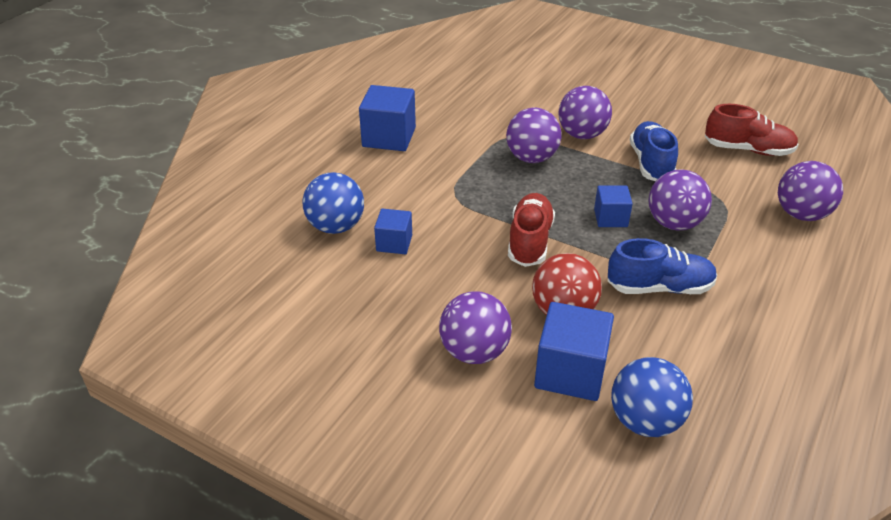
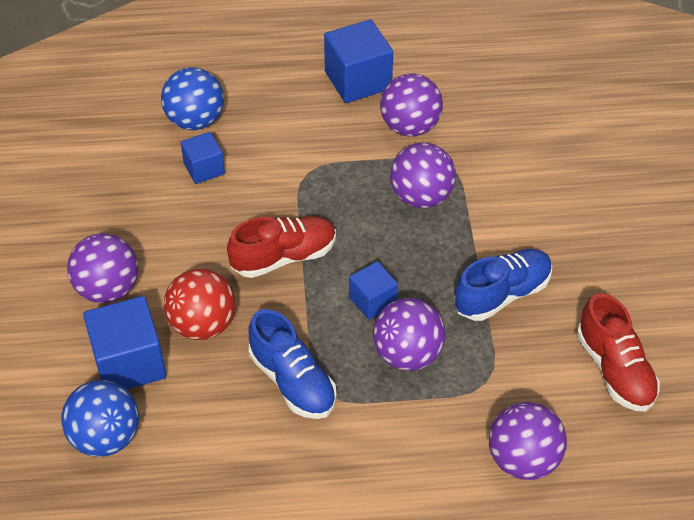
camera: 55 degrees right, 10 degrees up
(582, 135) = (503, 216): purple ball -> purple ball (410, 127)

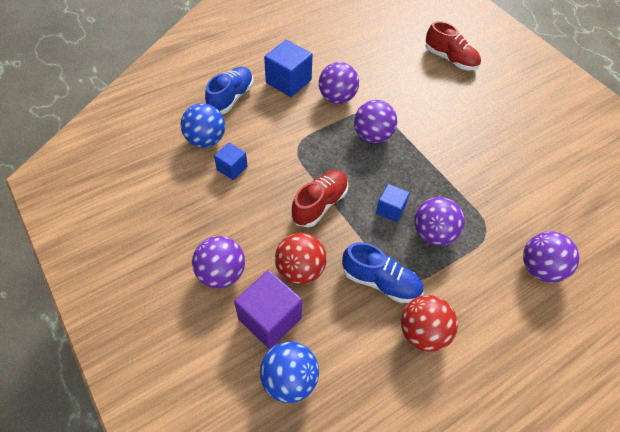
camera: 30 degrees left, 5 degrees up
(129, 363) = (270, 318): blue cube -> purple cube
(301, 462) = (423, 333): none -> red ball
(502, 294) = (457, 175): blue shoe -> blue shoe (231, 98)
(614, 369) = (544, 193): red shoe -> red shoe (450, 59)

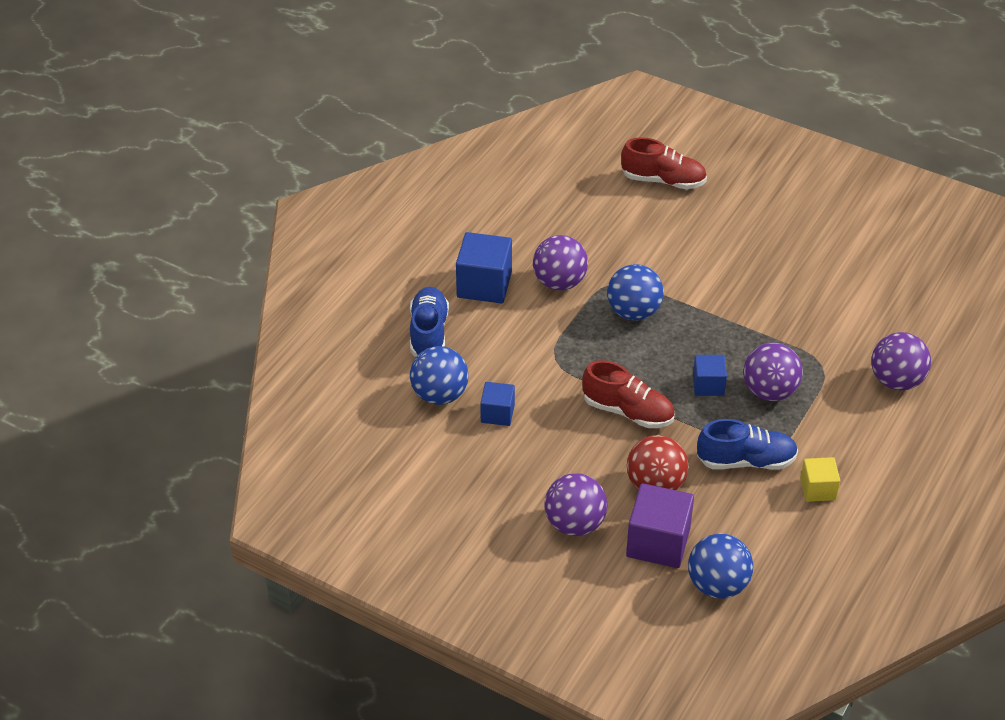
camera: 25 degrees left, 10 degrees down
(320, 204) = (628, 411): red shoe -> red shoe turned 105 degrees clockwise
(372, 136) = (633, 312): purple ball -> blue ball
(423, 333) = (818, 489): red ball -> yellow cube

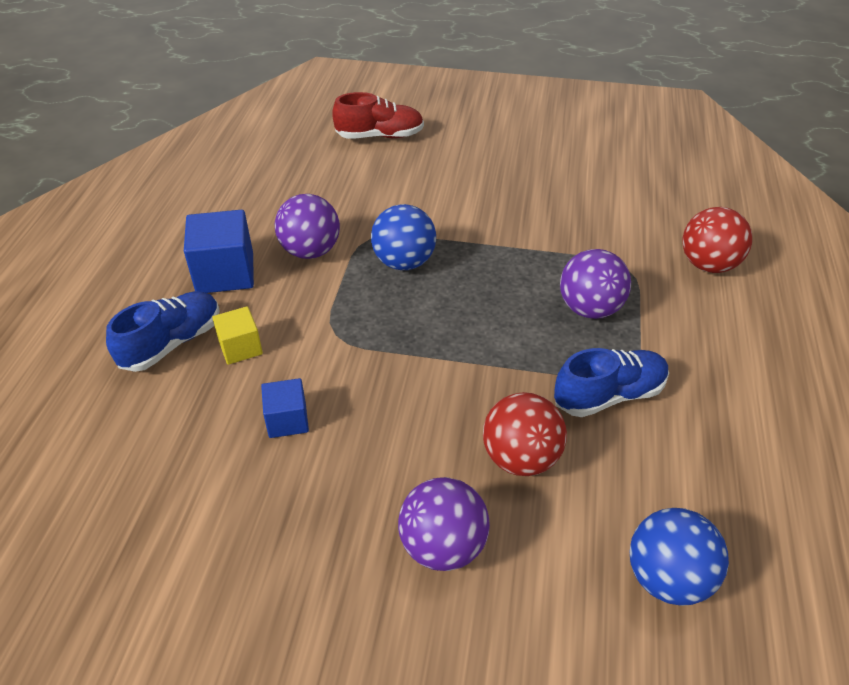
camera: 20 degrees left, 0 degrees up
(428, 333) = (172, 343): blue shoe -> blue shoe turned 60 degrees clockwise
(439, 395) = (205, 416): blue ball -> none
(628, 411) = (445, 373): red shoe -> none
(658, 542) = (561, 538): purple cube -> none
(708, 385) = (521, 319): blue cube -> none
(818, 489) = (706, 406): yellow cube -> yellow cube (240, 348)
(896, 381) = (708, 265): purple ball -> red ball

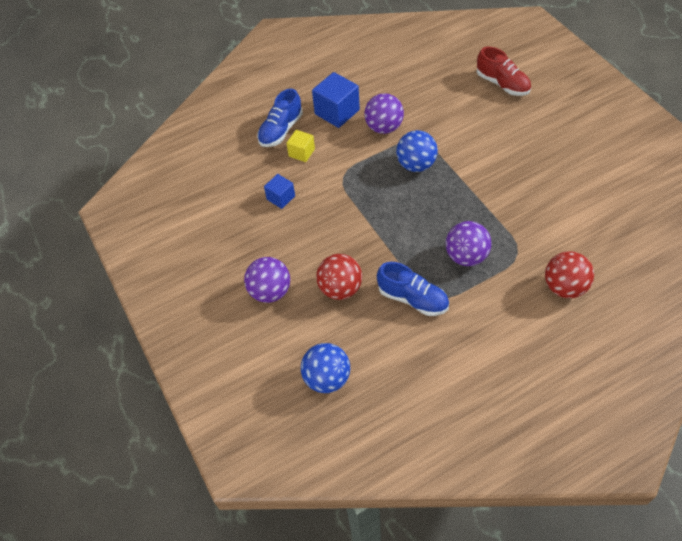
camera: 55 degrees right, 10 degrees up
(172, 343) = (281, 130): blue shoe -> blue shoe turned 120 degrees clockwise

